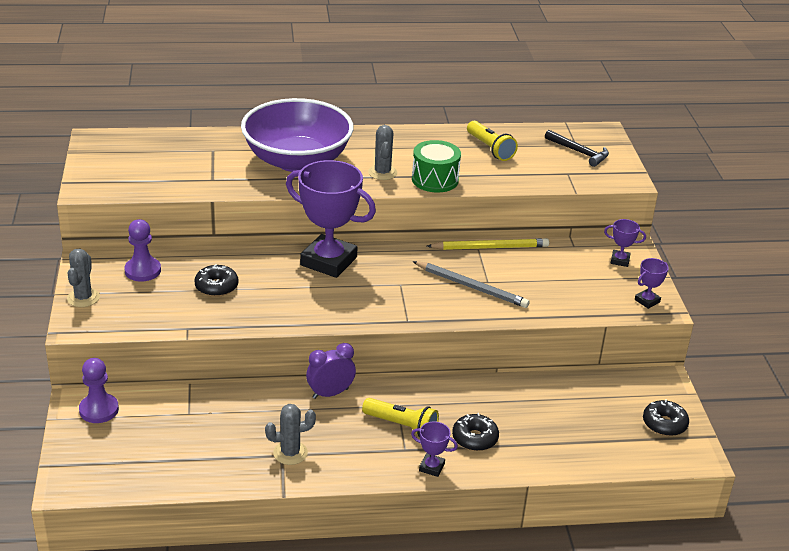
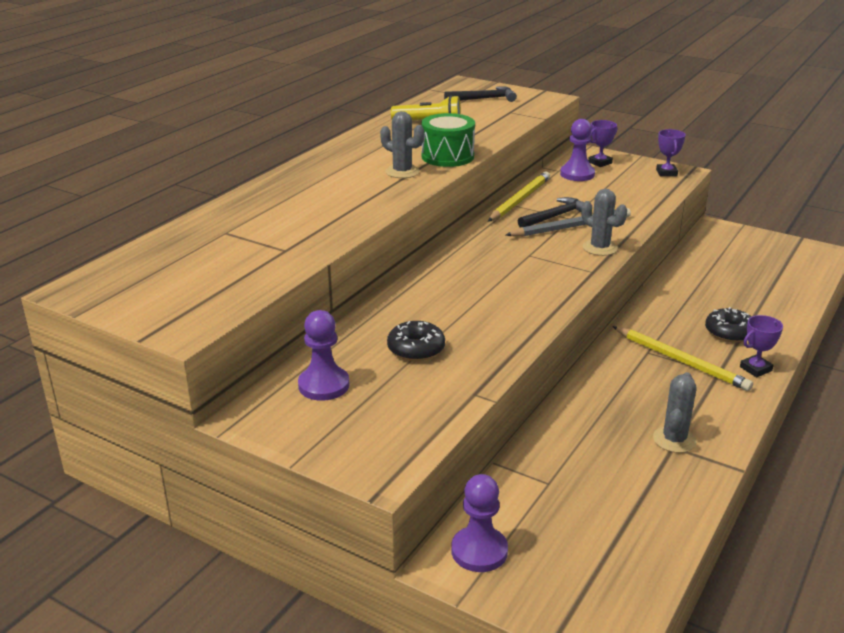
camera: 50 degrees left, 5 degrees down
(83, 298) = (326, 447): grey cactus -> grey cactus (600, 248)
(297, 161) = (319, 200): purple bowl -> none
(328, 261) = (448, 274): purple trophy -> none
(330, 393) = (596, 381): purple clock -> none
(402, 425) = (681, 361): yellow flashlight -> yellow pencil
(481, 274) = (556, 216): none -> black hammer
(578, 257) = (577, 174): none -> purple pawn
(664, 424) = (773, 249): black donut -> none

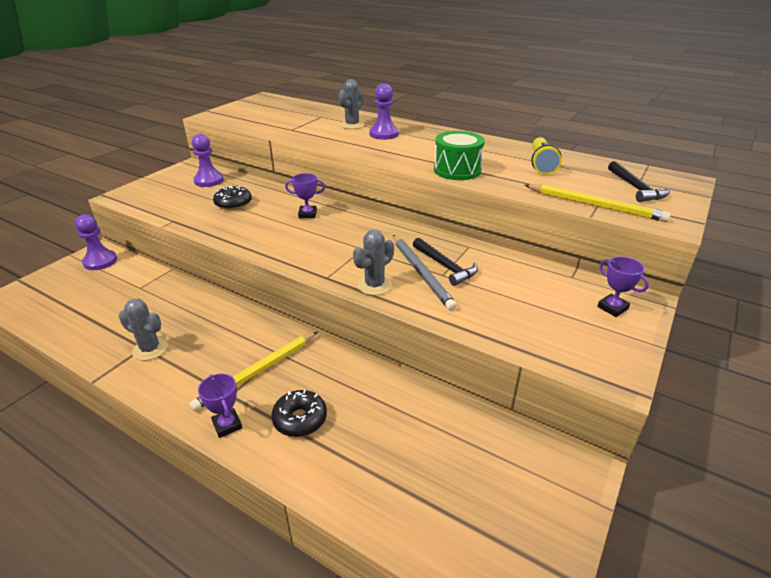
camera: 90 degrees right, 5 degrees up
(402, 172) = (419, 155): grey cactus -> grey cactus (352, 125)
(519, 200) = (481, 249): yellow pencil -> yellow pencil (595, 205)
(577, 174) = (565, 288): purple pawn -> purple pawn (383, 134)
(666, 173) = (604, 361): purple trophy -> purple trophy (307, 214)

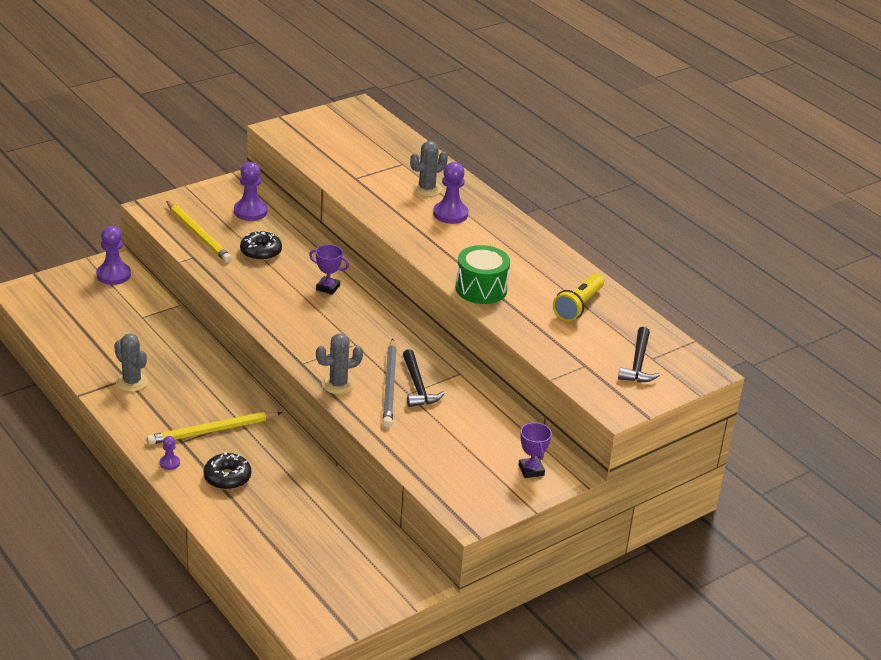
camera: 20 degrees right, 0 degrees up
(227, 425) = (169, 463): purple trophy -> purple pawn
(595, 205) = (570, 369): yellow pencil -> yellow pencil (198, 234)

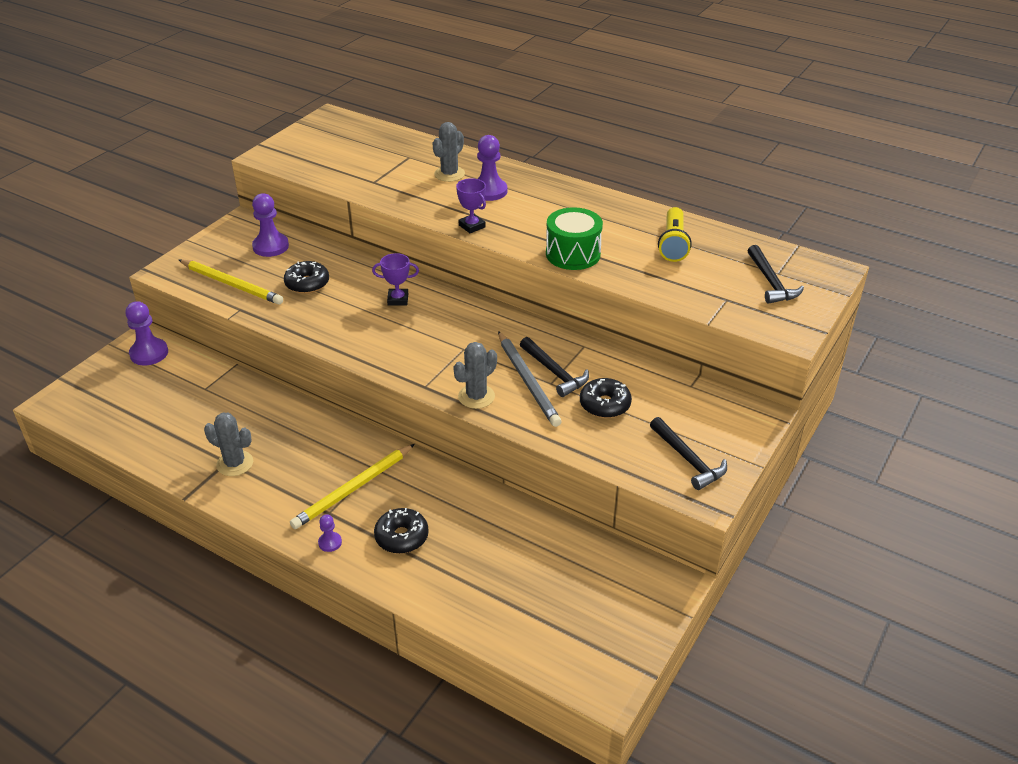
camera: 20 degrees left, 5 degrees up
(440, 424) = (605, 405): none -> black donut
(476, 486) = (688, 460): none -> black hammer
(531, 470) = (724, 423): purple trophy -> purple trophy (472, 226)

